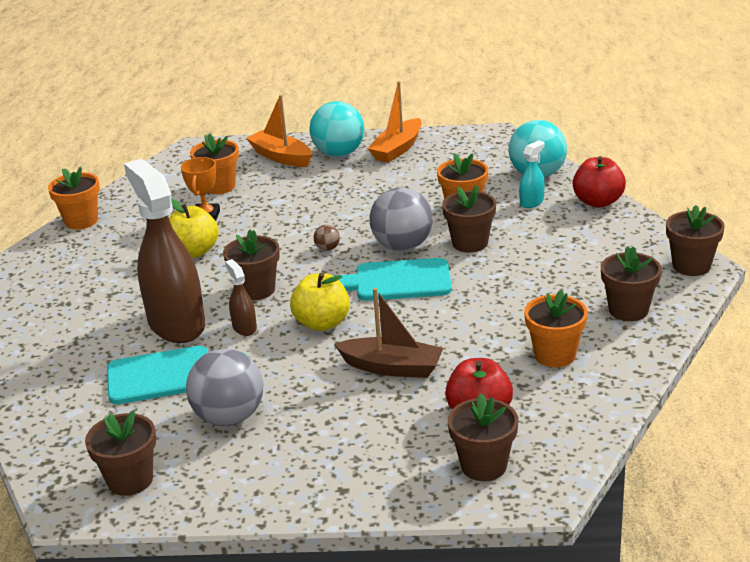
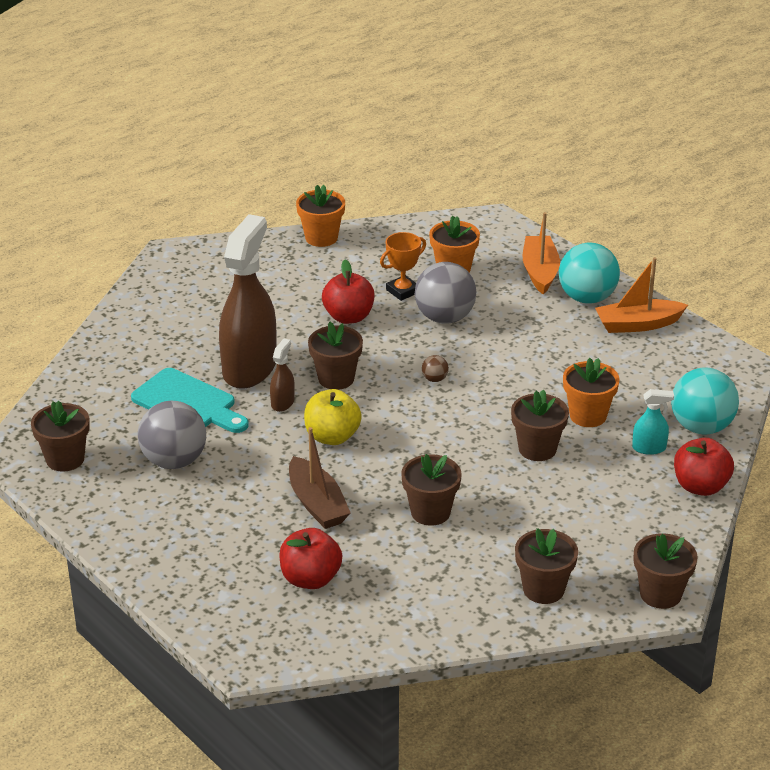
camera: 45 degrees right, 5 degrees up
(194, 251) = (348, 317): yellow apple -> red apple
(396, 281) = (432, 441): turquoise cutting board -> none
(402, 246) = (487, 415): grey ball -> grey ball (444, 317)
(483, 466) = (251, 614): brown flower pot -> brown flower pot (430, 512)
(555, 355) = (430, 580): orange flower pot -> none

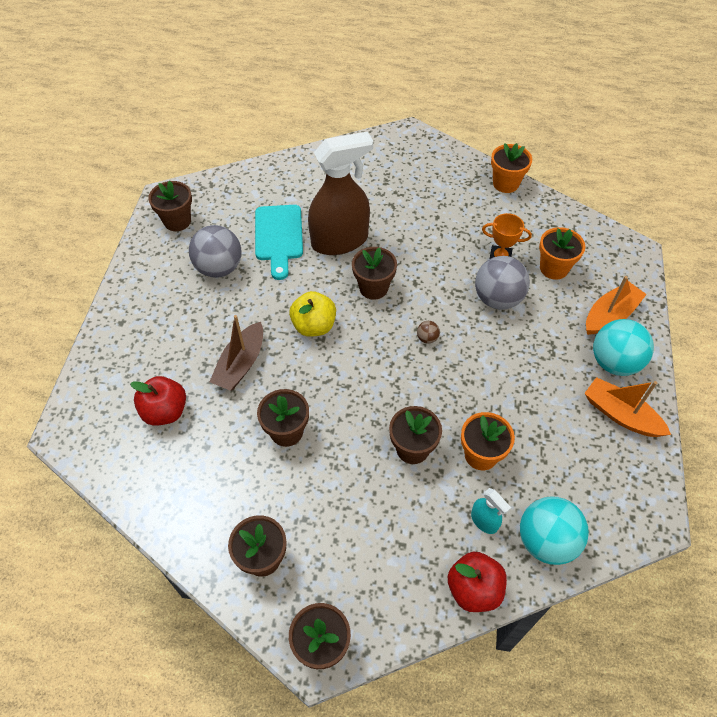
camera: 50 degrees right, 20 degrees up
(283, 402) = (323, 279): brown spray bottle -> none
(348, 317) = (442, 251): red apple -> none

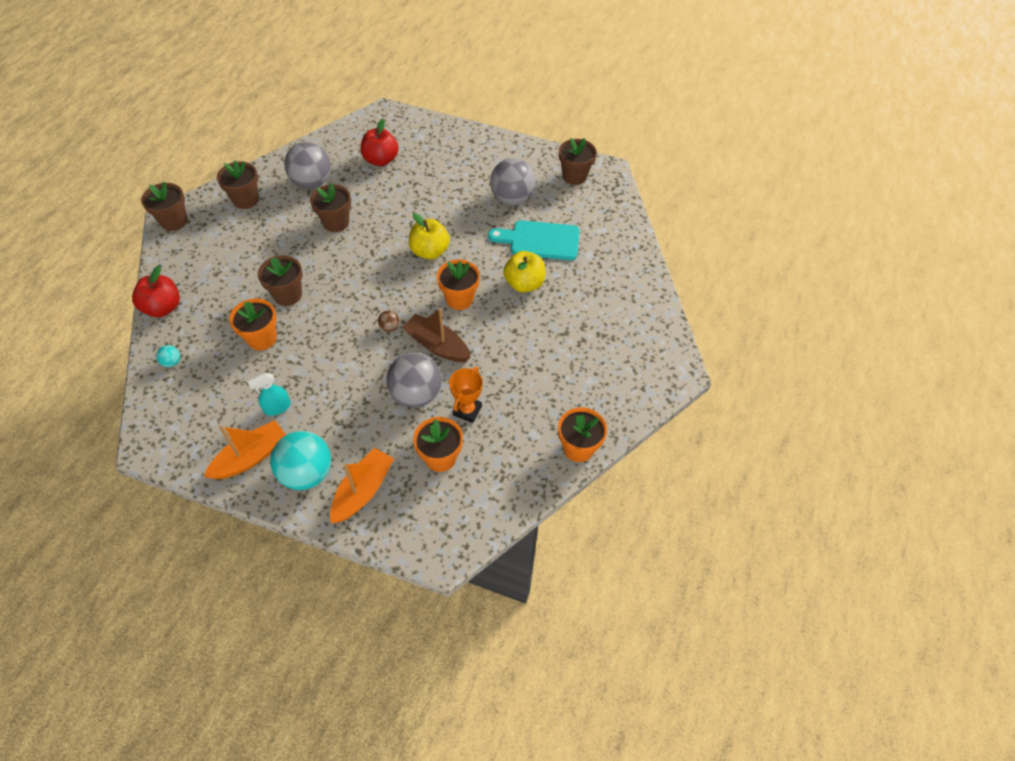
camera: 100 degrees right, 0 degrees up
(217, 482) = (312, 182): none -> grey ball
(241, 364) = (407, 203): brown boat -> brown boat (437, 345)
(340, 241) = (524, 283): brown spray bottle -> yellow apple
(373, 288) = (459, 299): brown flower pot -> orange flower pot
(484, 521) = (207, 326): turquoise spray bottle -> turquoise spray bottle (277, 407)
(546, 541) = (172, 362): turquoise ball -> turquoise ball, size x0.42
(610, 315) = (363, 491): orange boat -> orange boat turned 120 degrees counterclockwise

